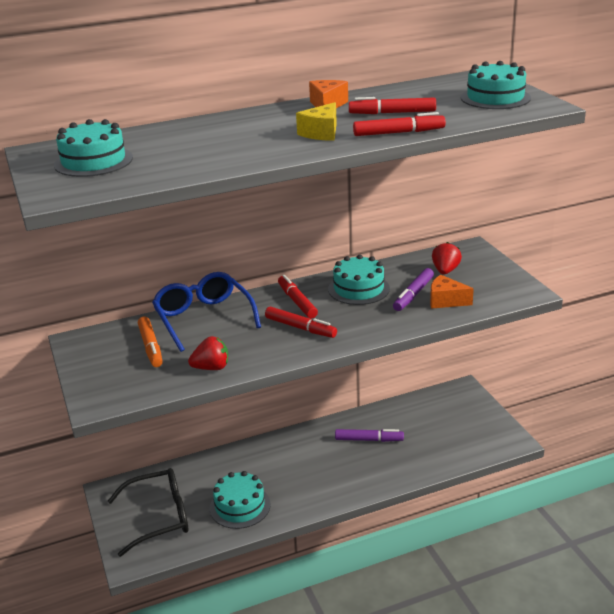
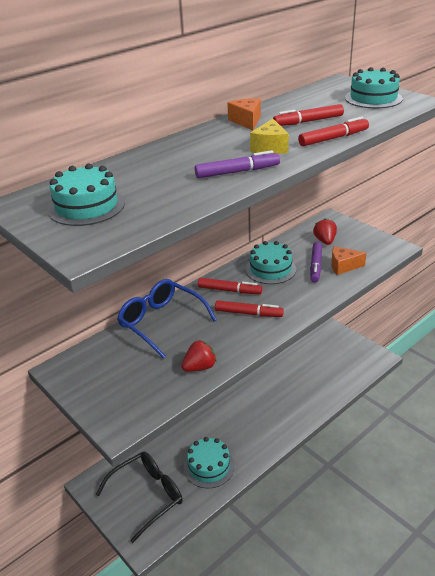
camera: 20 degrees left, 5 degrees up
(151, 347) = (133, 360): orange marker -> none
(297, 302) = (229, 290): red marker -> red marker turned 150 degrees clockwise
(369, 440) = (277, 382): purple marker -> purple marker (237, 172)

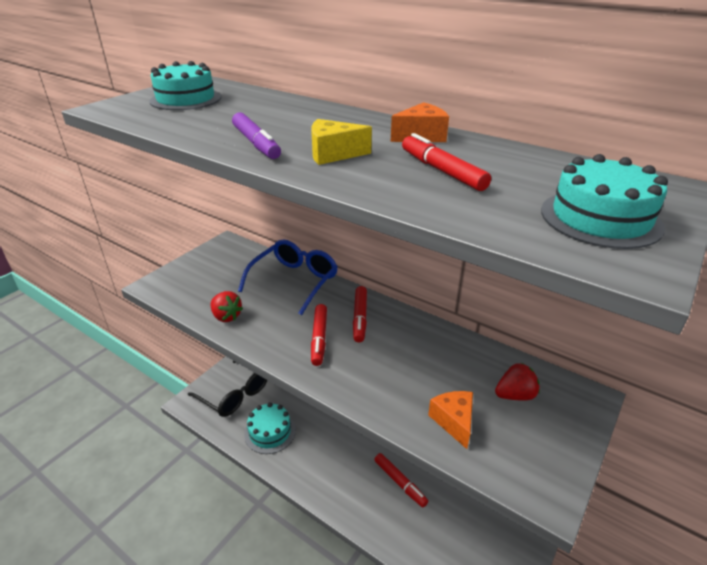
camera: 75 degrees right, 0 degrees up
(270, 269) = (416, 346): turquoise cake -> none
(315, 266) = (442, 389): purple marker -> none
(333, 138) = (379, 190): red marker -> red marker (400, 482)

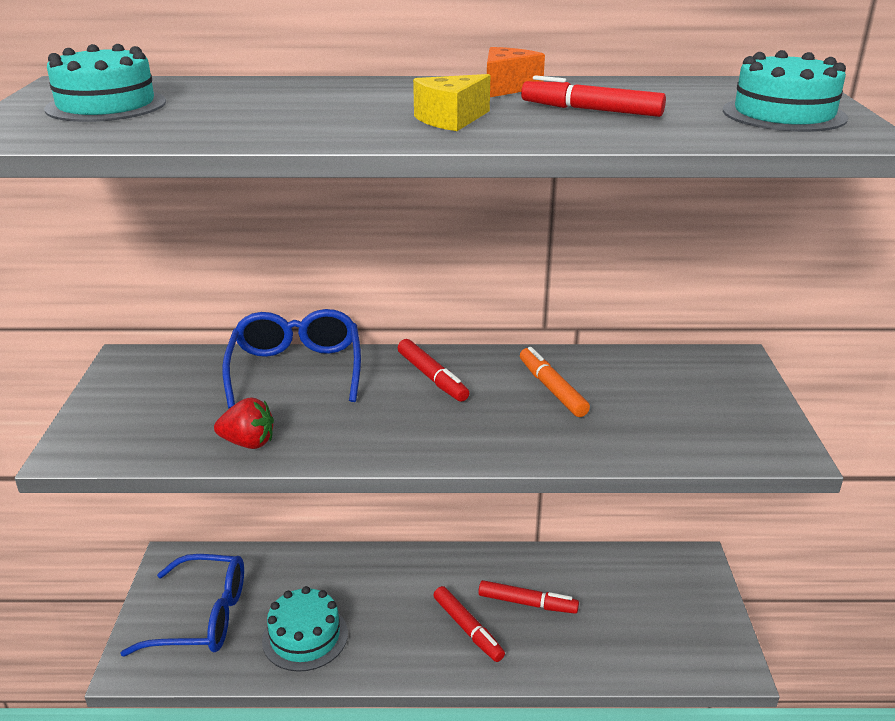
camera: 35 degrees left, 5 degrees down
(235, 394) = (203, 617): black glasses -> blue glasses
(256, 143) = (335, 128): purple marker -> none
(319, 338) = (408, 417): red marker -> red marker (468, 629)
(423, 359) = (552, 389): none -> orange marker
(454, 421) = (646, 431): orange cheese -> none
(515, 395) = (675, 384): red strawberry -> none

